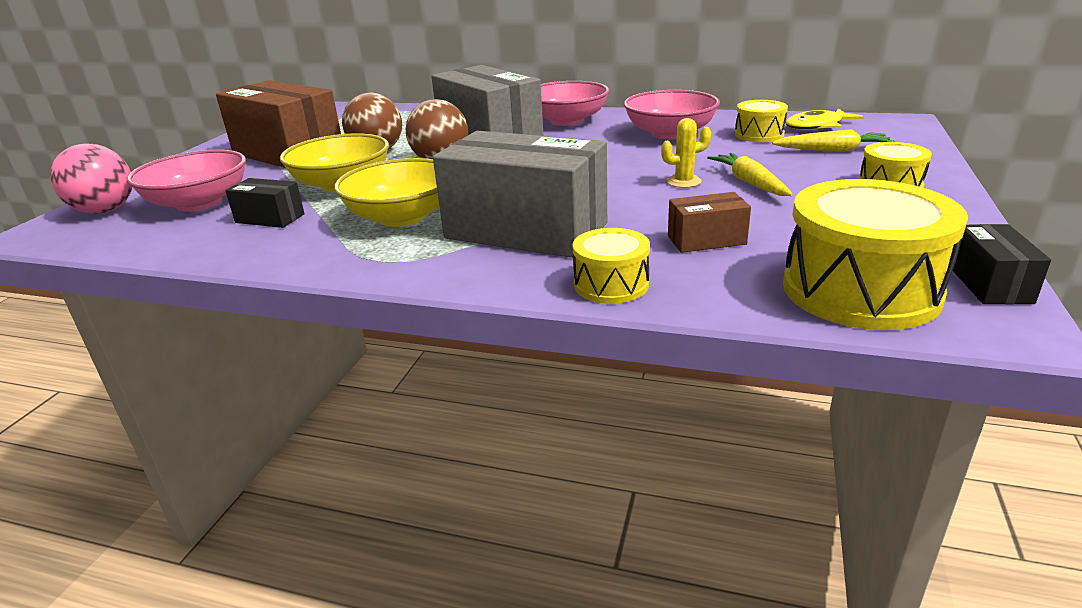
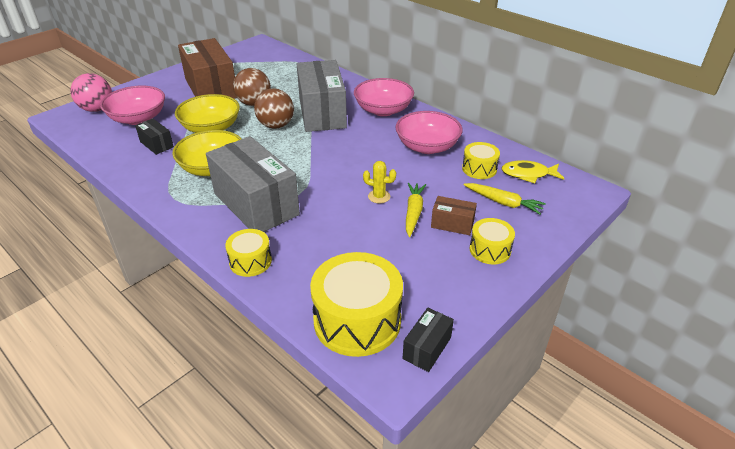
camera: 25 degrees right, 10 degrees up
(706, 240) = (331, 250): brown box -> brown box (452, 224)

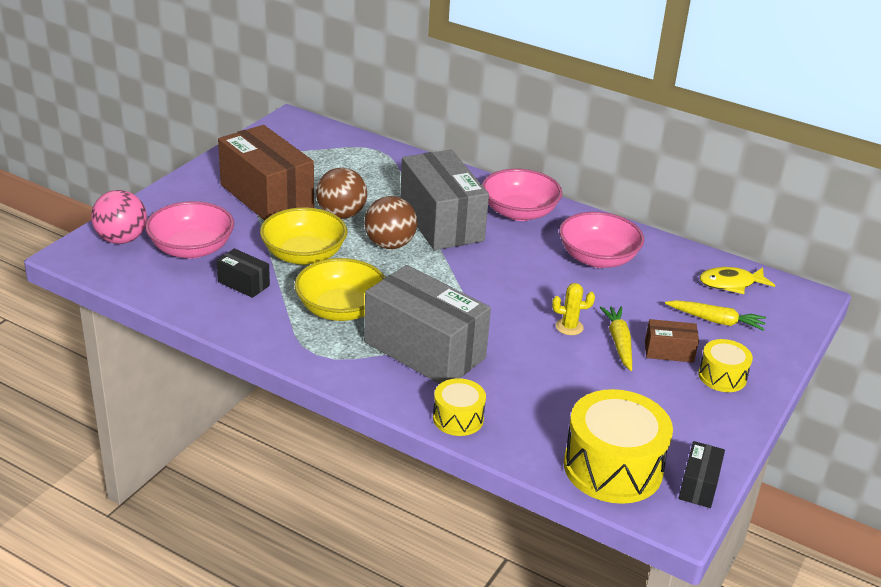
camera: 15 degrees left, 5 degrees down
(479, 169) = (672, 282): yellow drum -> none

